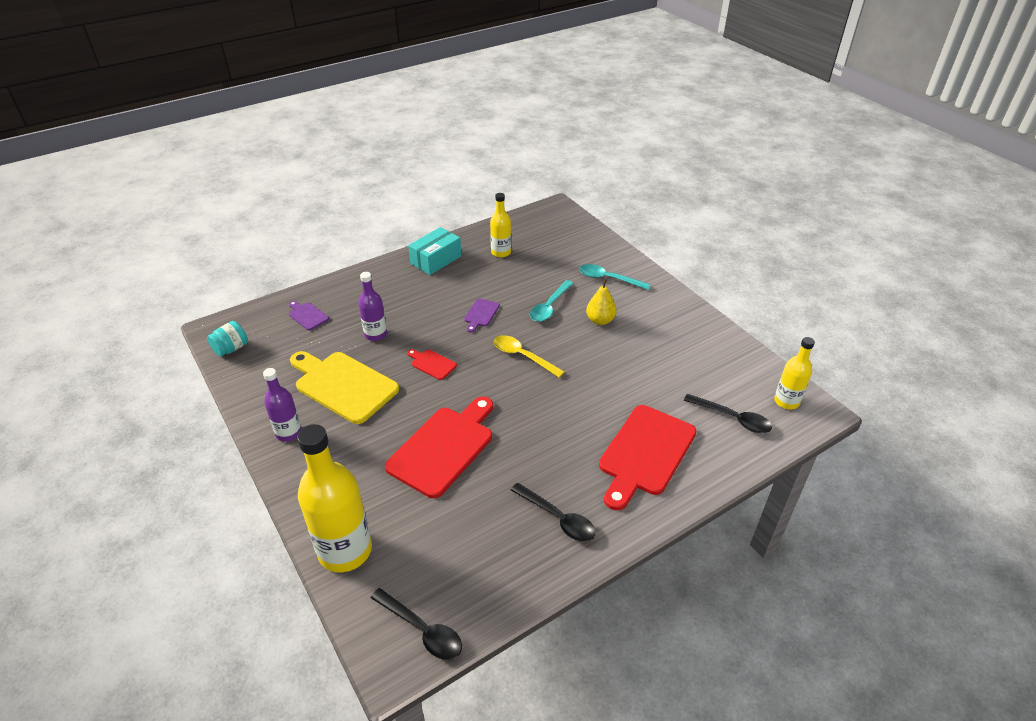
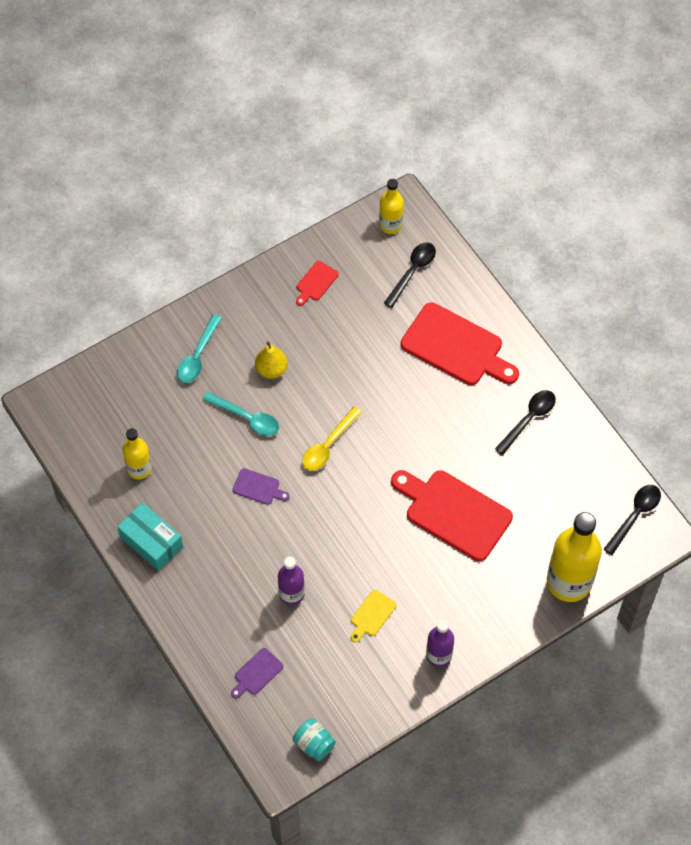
camera: 90 degrees left, 20 degrees up
(343, 385) = (372, 615): yellow cutting board -> yellow cutting board, size x0.45
(432, 364) = (339, 532): red cutting board -> red cutting board (316, 283)

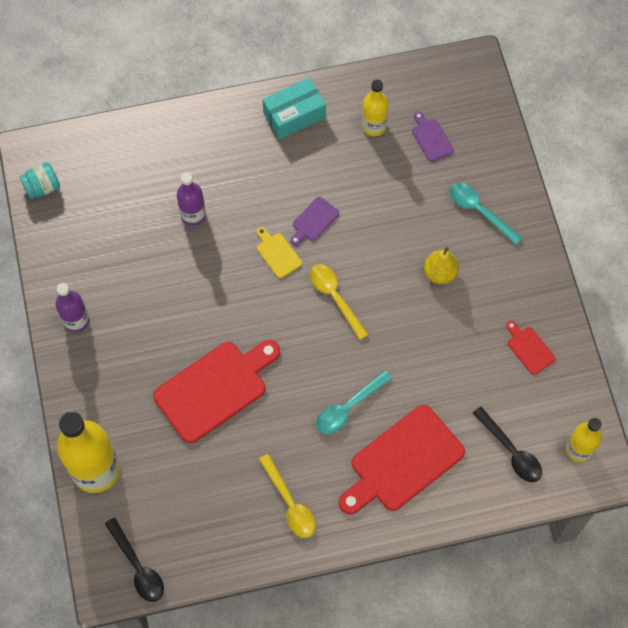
camera: 110 degrees right, 5 degrees up
(247, 418) = (393, 234): turquoise spoon -> turquoise spoon (348, 408)
(257, 673) = (129, 162): purple cutting board -> purple cutting board (431, 138)
(372, 615) = (142, 276): yellow cutting board -> yellow cutting board (277, 253)
(529, 419) = (290, 503): black spoon -> yellow spoon

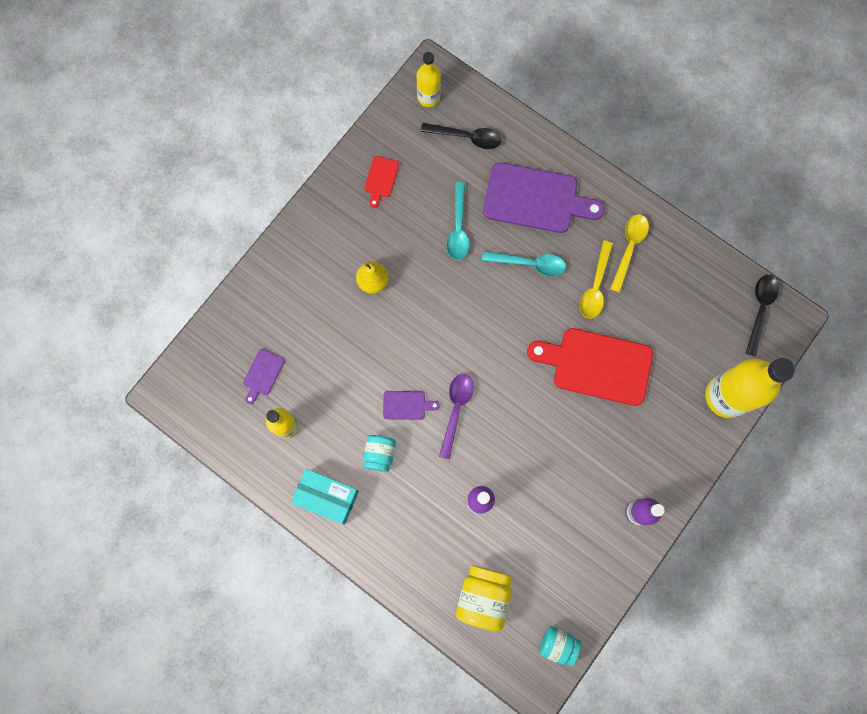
camera: 130 degrees left, 10 degrees up
(123, 164) = (483, 596): none -> yellow jar
(277, 253) = (456, 409): yellow cutting board -> purple spoon
(293, 174) = (380, 454): none -> turquoise jar
(335, 297) = (455, 339): yellow spoon -> yellow spoon (595, 287)
(402, 462) = (535, 199): red cutting board -> purple cutting board
(479, 211) = (298, 292): turquoise spoon -> turquoise spoon (458, 228)
(511, 451) = (467, 137): black spoon -> black spoon turned 90 degrees clockwise

